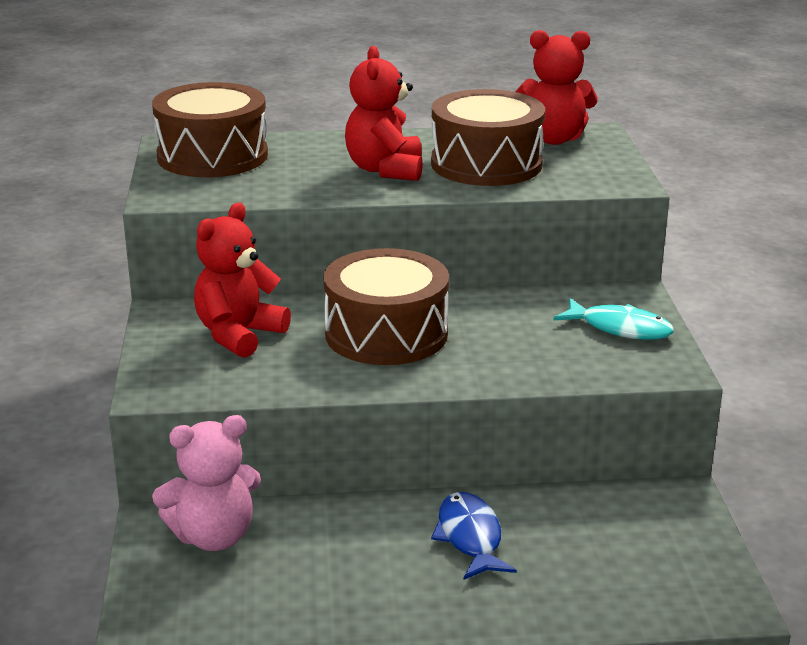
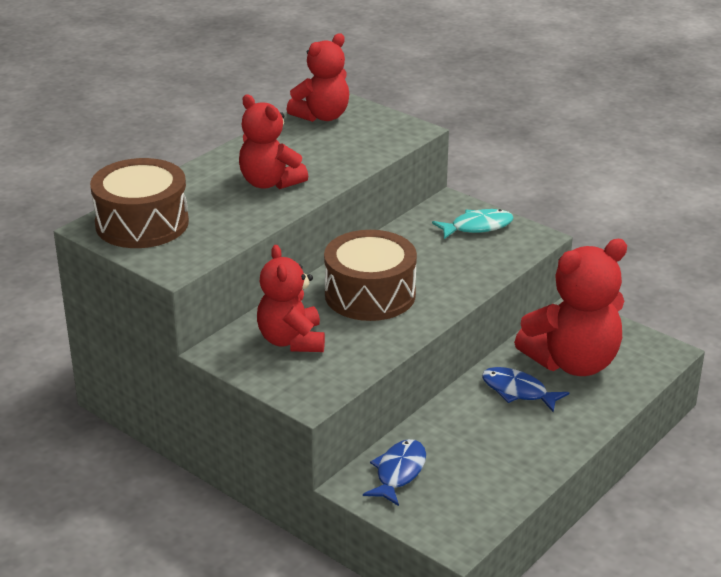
camera: 45 degrees left, 5 degrees up
(213, 536) = (398, 472): pink teddy bear -> blue fish
(486, 164) = (318, 151): brown drum -> none
(586, 546) = (573, 362): none -> red teddy bear

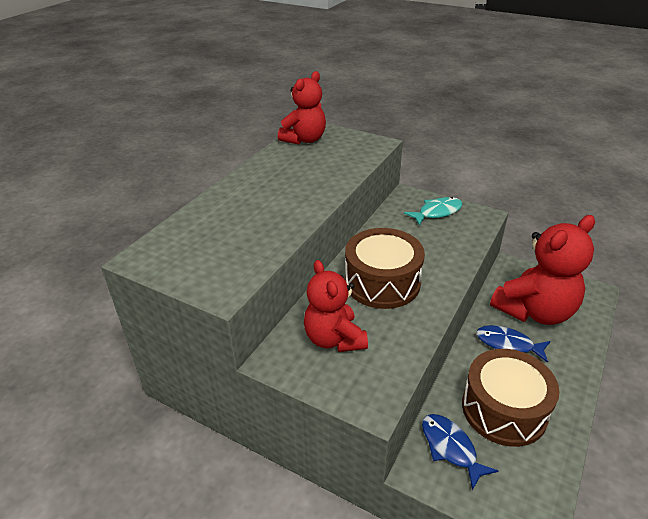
camera: 10 degrees left, 5 degrees up
(142, 223) = (183, 249): brown drum -> brown drum (504, 409)
(270, 183) = (283, 197): red teddy bear -> none
(398, 472) = (450, 448): blue fish -> blue fish turned 45 degrees counterclockwise

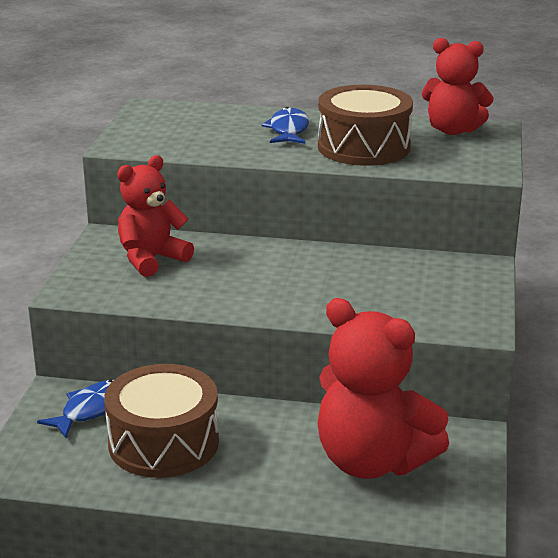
camera: 70 degrees right, 10 degrees down
(382, 282) = (264, 272): brown drum -> brown drum (363, 147)
(437, 212) = (456, 291): turquoise fish -> none
(508, 345) = (283, 440): blue fish -> blue fish (288, 130)

